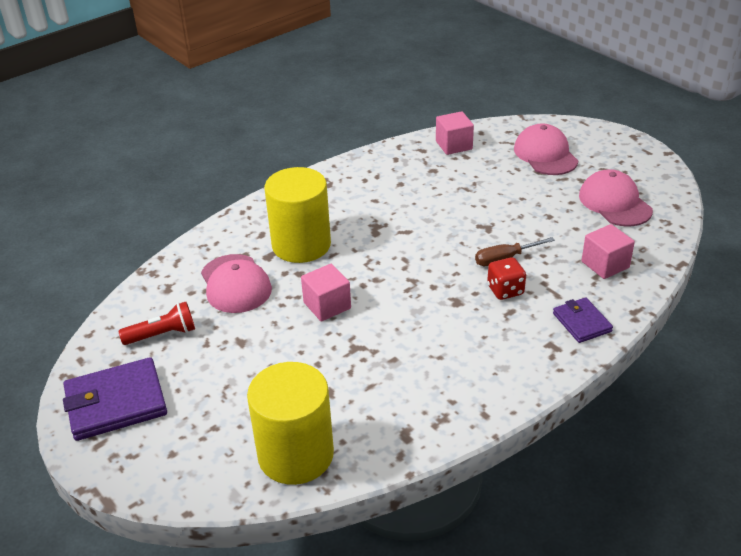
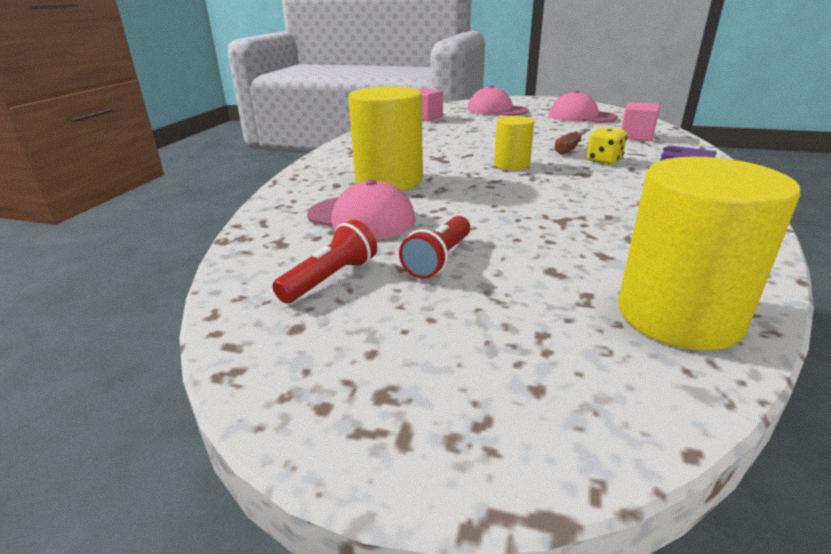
camera: 35 degrees left, 10 degrees down
(116, 403) = (359, 369): purple wallet -> none
(233, 347) = (439, 259): none -> red flashlight
(327, 305) = (482, 204): pink cube -> none
(419, 262) = (511, 165): none -> yellow cylinder
(505, 290) = (604, 160): red dice -> yellow dice

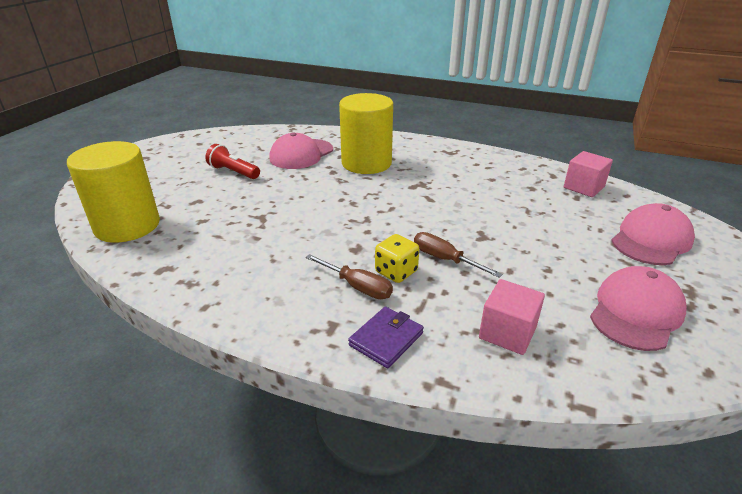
camera: 95 degrees right, 5 degrees up
(330, 279) = (233, 148): red flashlight -> none
(511, 165) = (393, 215): yellow cylinder -> none
(639, 170) = (358, 287): none -> brown screwdriver

